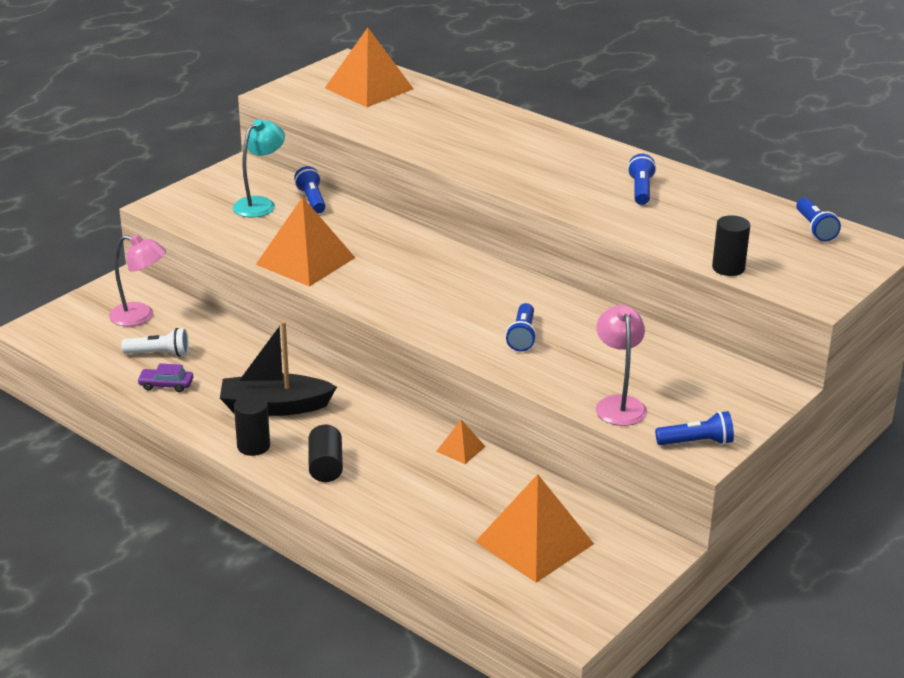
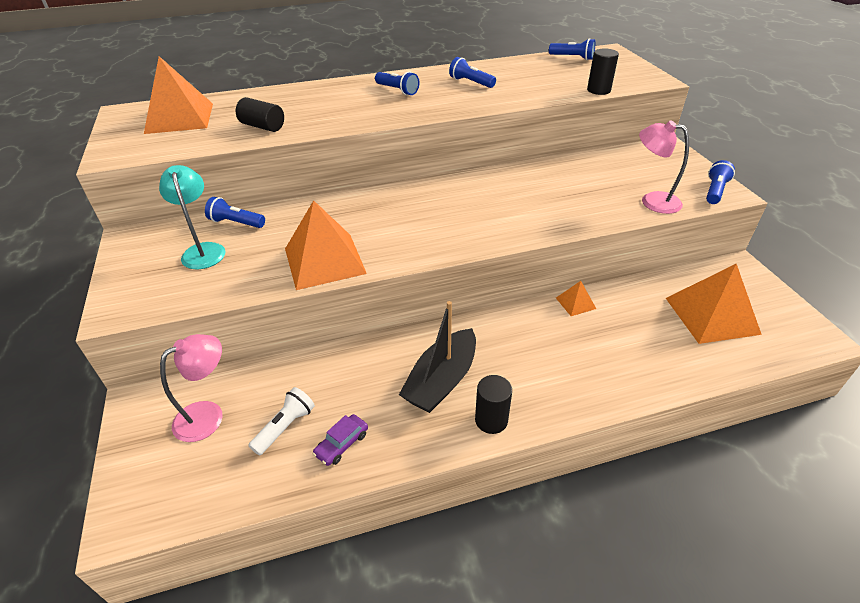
camera: 55 degrees left, 10 degrees up
(326, 466) = (552, 385): black cylinder -> black cylinder (262, 126)
(522, 336) = (537, 205): blue flashlight -> blue flashlight (397, 90)

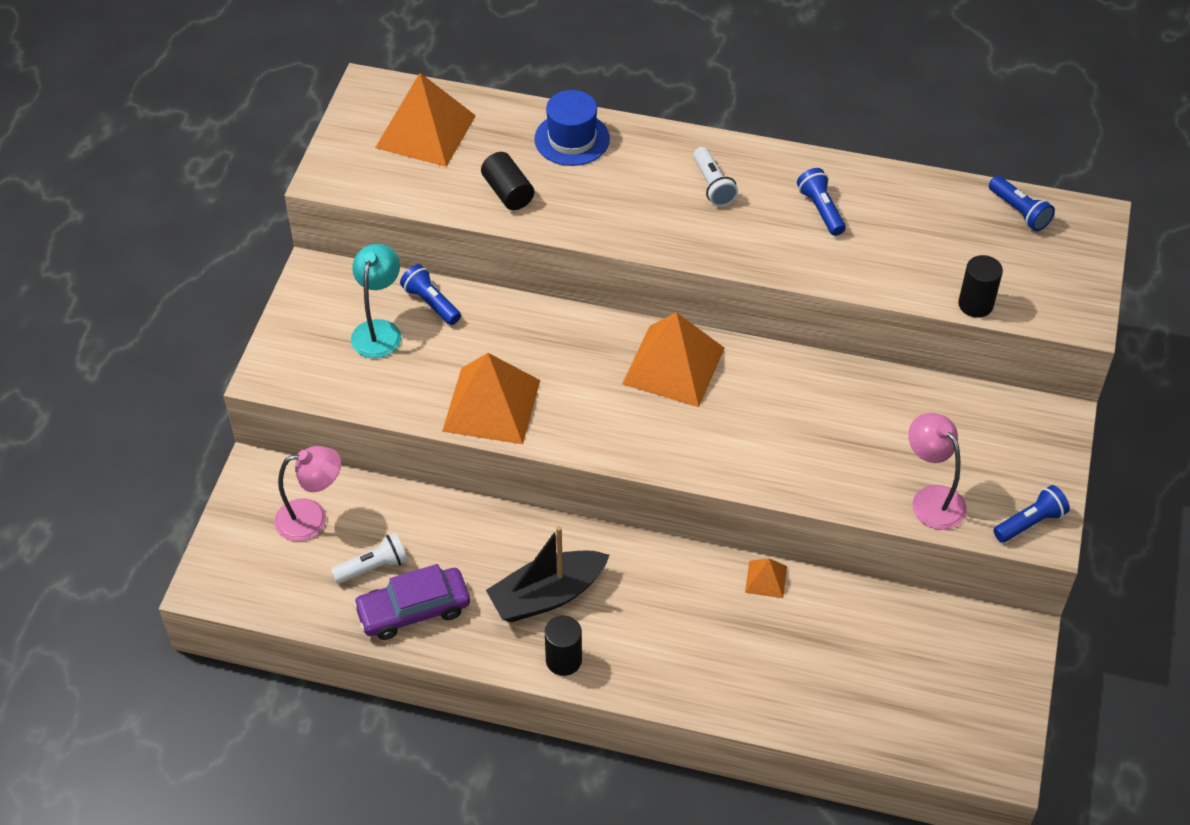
camera: 30 degrees right, 10 degrees up
(289, 96) = (572, 139): none -> blue hat
(342, 444) = (413, 610): purple car -> purple car, size x1.83
(397, 90) = (713, 185): blue flashlight -> white flashlight
(711, 315) = (908, 674): orange pyramid -> orange pyramid (673, 365)

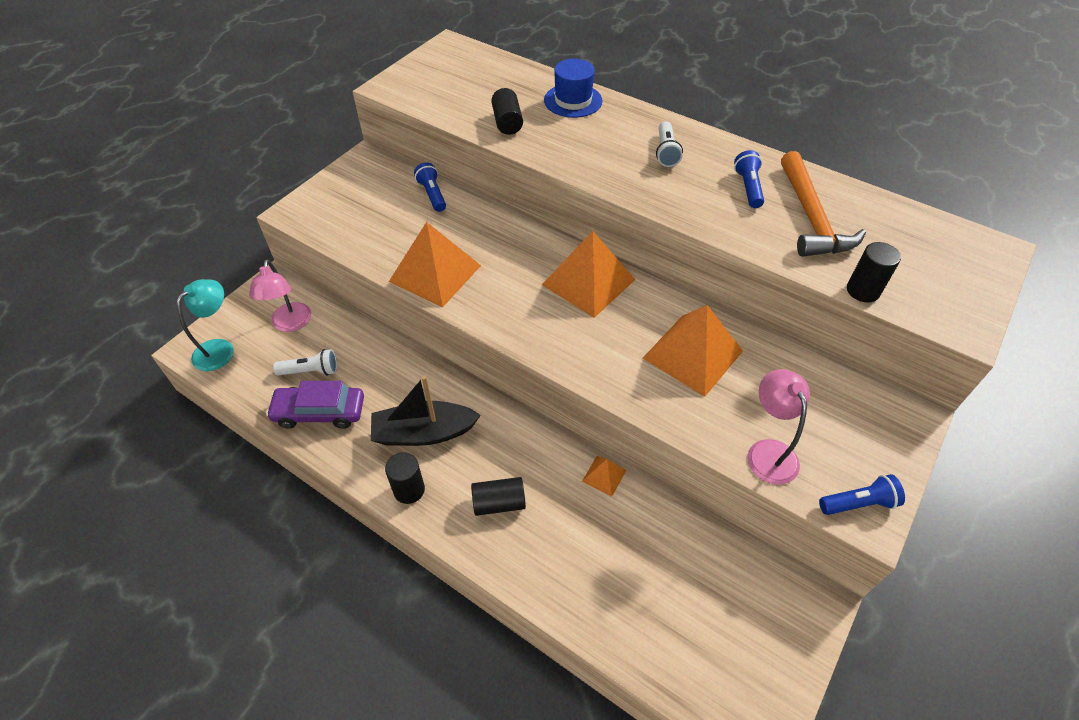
camera: 20 degrees right, 0 degrees up
(312, 518) = (290, 324): pink lamp -> pink lamp turned 75 degrees clockwise
(379, 330) = (386, 203): turquoise lamp -> turquoise lamp (220, 349)
(425, 131) = (471, 75): orange pyramid -> orange pyramid (692, 354)
(667, 642) = (499, 503): none -> black cylinder
(899, 230) = (811, 217): none -> orange hammer
(1019, 212) = (926, 228): blue flashlight -> none

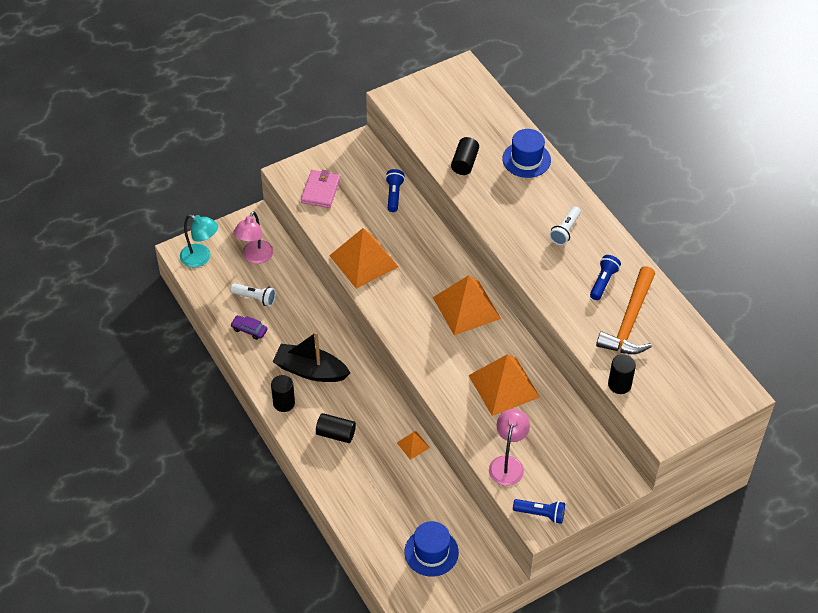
camera: 25 degrees right, 0 degrees up
(220, 349) = (201, 258): turquoise lamp -> turquoise lamp turned 60 degrees clockwise
(319, 412) = (249, 330): purple car -> purple car, size x0.55
(342, 216) = (320, 190): none -> pink wallet
(718, 618) = (431, 552): none -> blue hat

